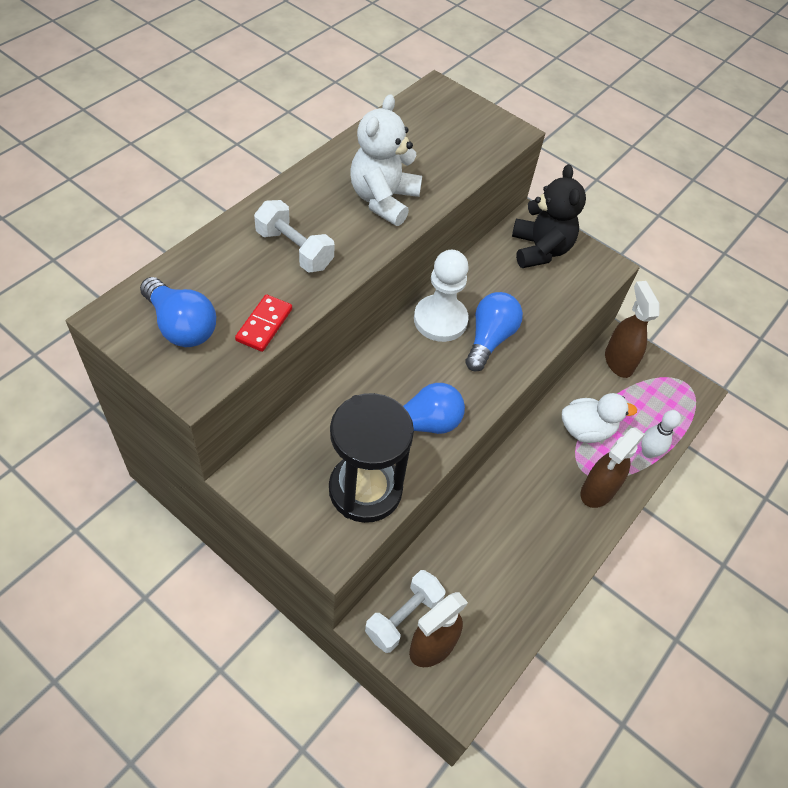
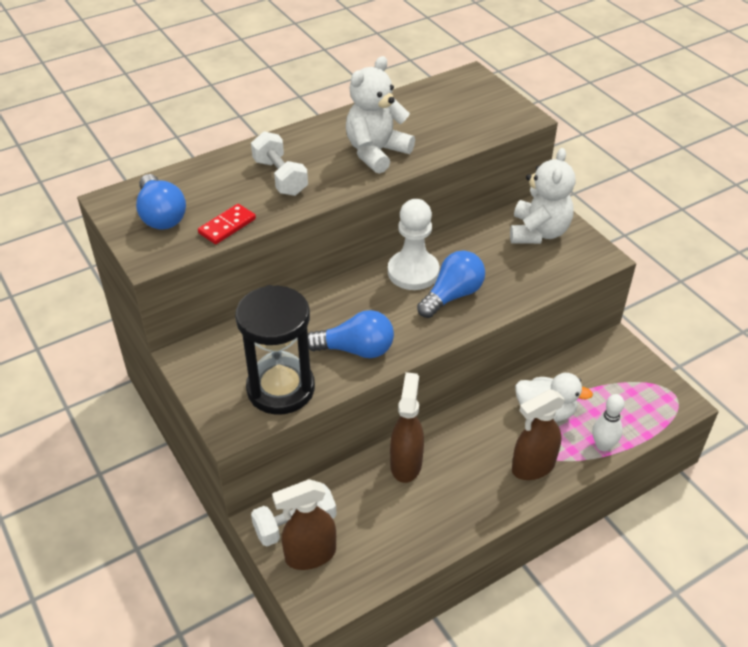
camera: 25 degrees right, 10 degrees down
(540, 250) = (538, 232): black teddy bear -> white teddy bear
(618, 361) = (607, 359): brown spray bottle -> brown spray bottle (406, 463)

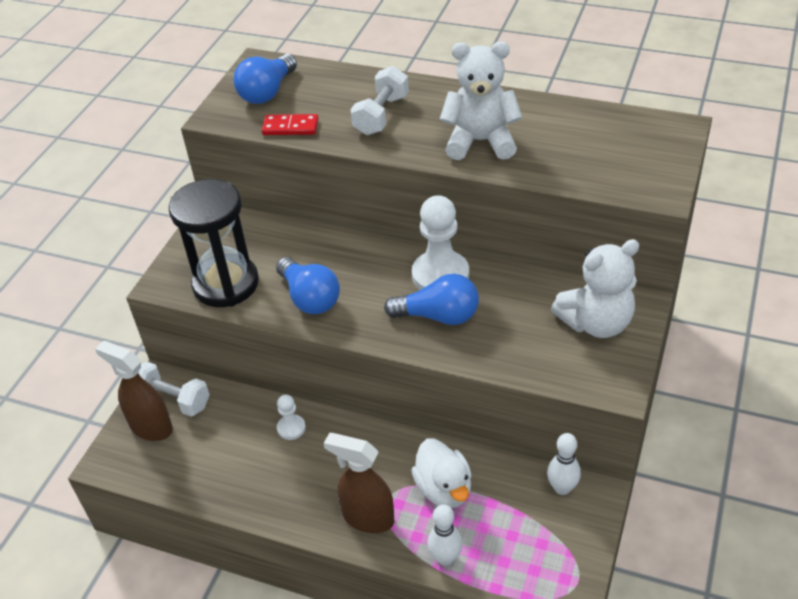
camera: 55 degrees right, 0 degrees up
(406, 463) = (291, 428): brown spray bottle -> white pawn
(597, 355) = (562, 488): none -> white bowling pin

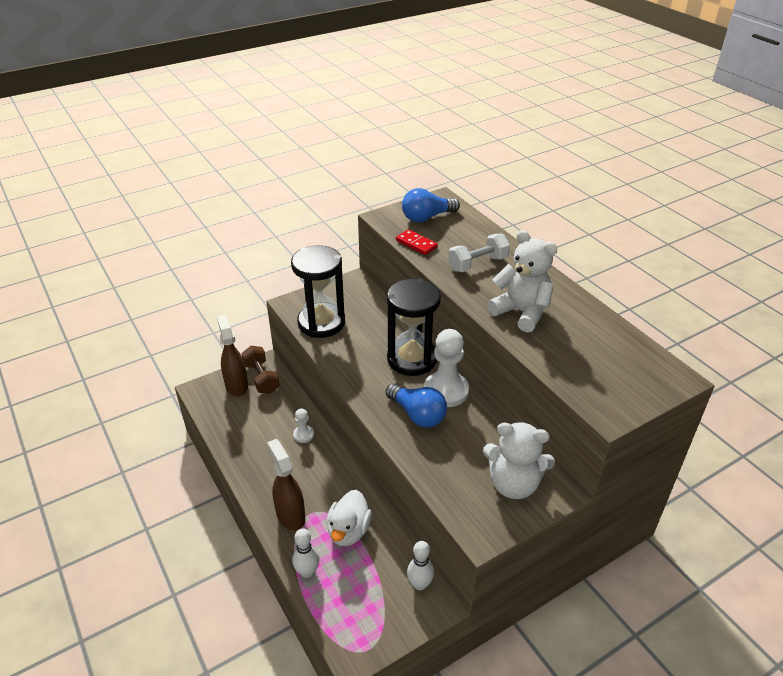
camera: 35 degrees right, 5 degrees down
(172, 400) = (261, 378): white dumbbell -> brown dumbbell
(310, 298) = (356, 358): blue light bulb -> none
(371, 264) = (412, 359): none -> black hourglass

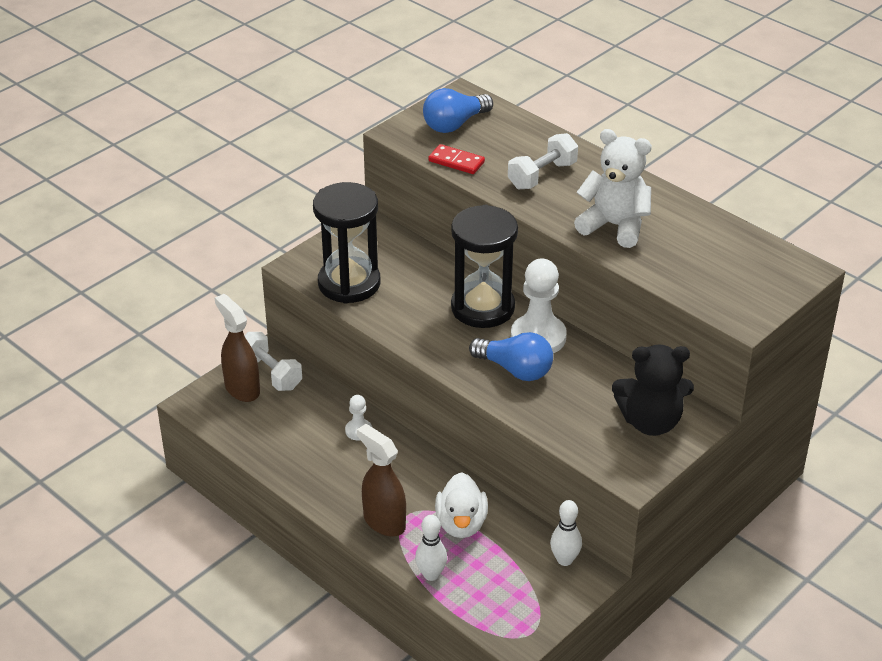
camera: 15 degrees left, 0 degrees up
(261, 378) = (270, 373): brown dumbbell -> white dumbbell
(513, 484) = (650, 422): white teddy bear -> black teddy bear

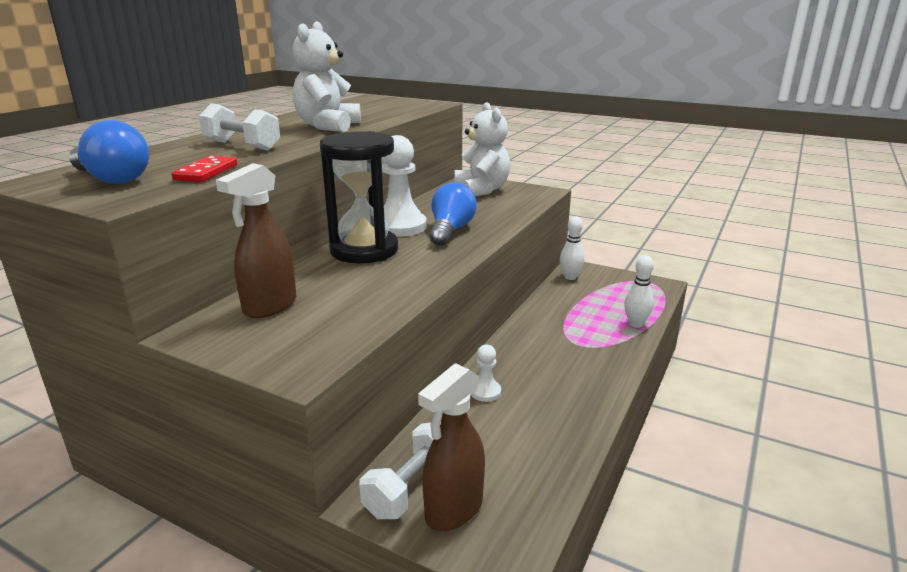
camera: 105 degrees left, 15 degrees down
(349, 283) = (337, 324): black hourglass -> none
(384, 521) = (598, 355): brown spray bottle -> brown spray bottle (269, 306)
(461, 524) = (569, 319): white duck -> none
(650, 422) = (481, 190): black teddy bear -> white teddy bear

